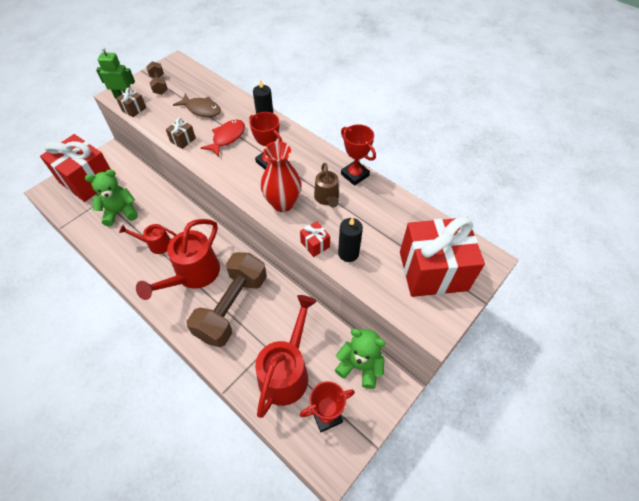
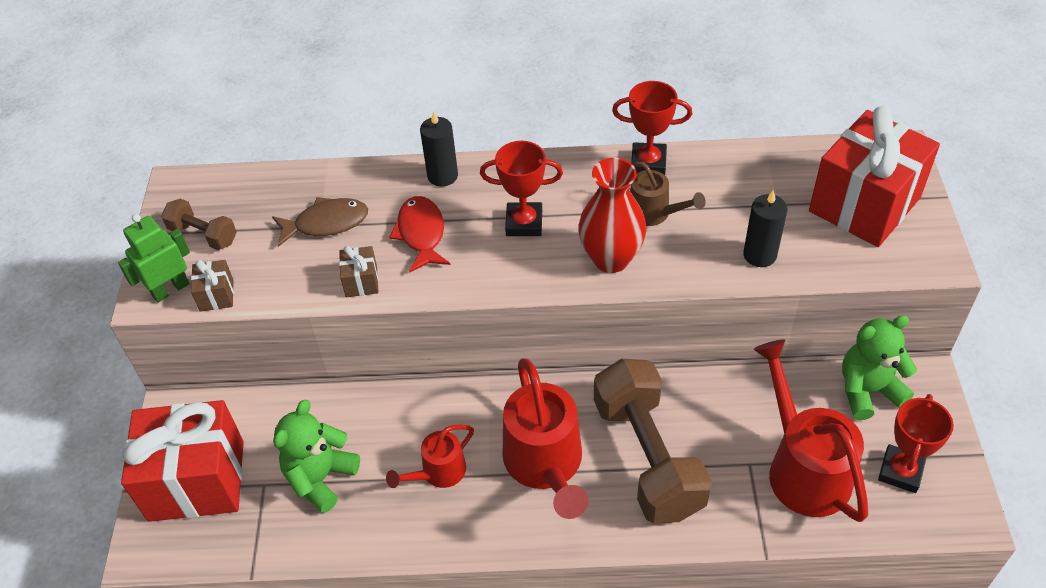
camera: 40 degrees left, 5 degrees down
(315, 244) = (712, 274): red gift -> none

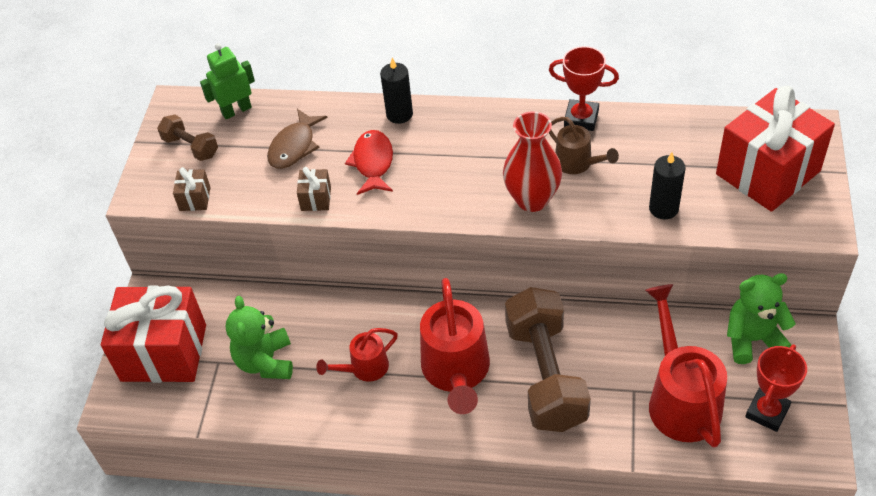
camera: 10 degrees right, 0 degrees up
(170, 289) = (158, 190): green robot -> green robot (236, 110)
(320, 478) = (265, 362): green teddy bear -> green teddy bear turned 45 degrees counterclockwise
(326, 223) = (294, 146): brown fish -> brown fish turned 120 degrees clockwise
(524, 223) = (462, 162): red trophy -> none

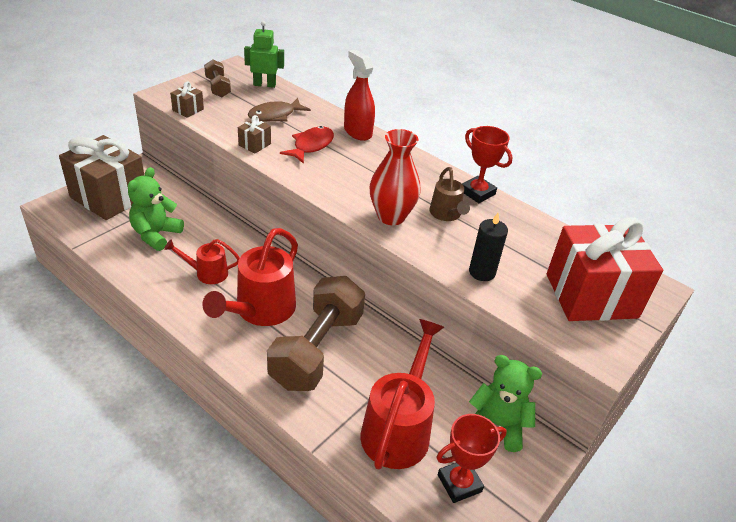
camera: 25 degrees right, 10 degrees down
(164, 352) = (109, 197): red gift -> brown gift
(399, 114) = (357, 132): black candle -> red spray bottle

